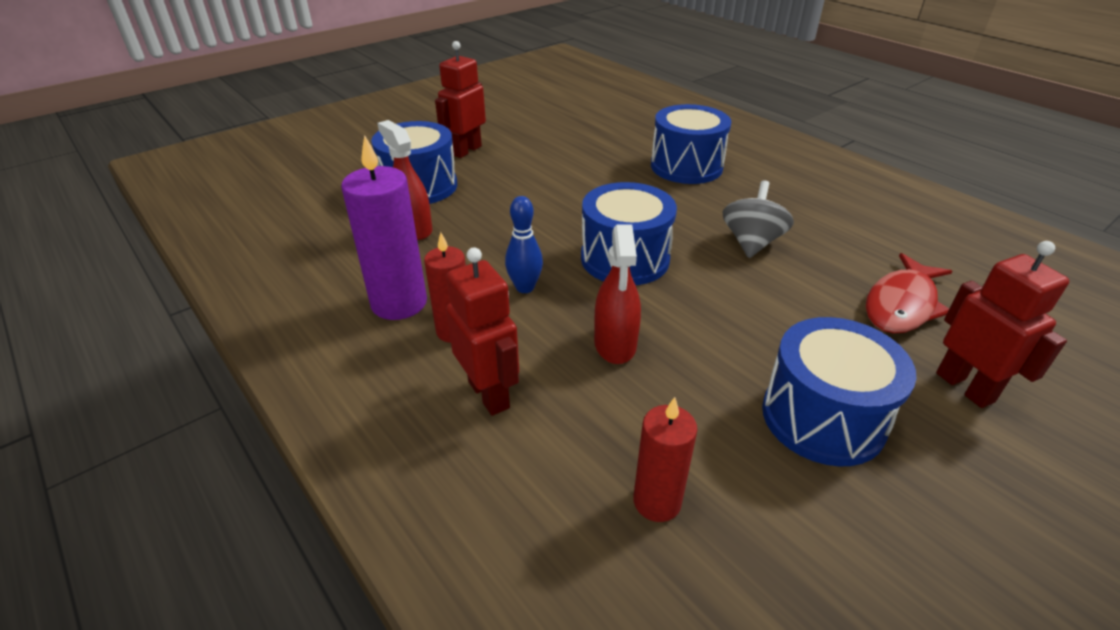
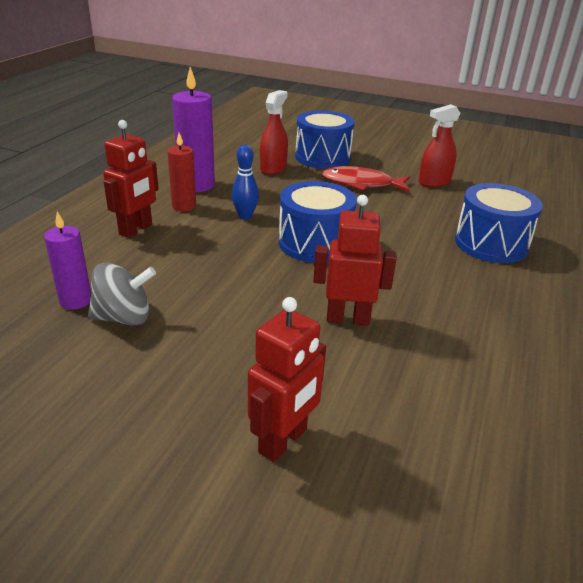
camera: 60 degrees right, 5 degrees down
(466, 150) = (387, 158): red robot -> red robot (348, 319)
(615, 344) = (211, 259): red spray bottle -> red spray bottle (434, 182)
(657, 501) = (75, 300): red candle -> purple candle
(751, 243) = (401, 295): grey spinning top -> grey spinning top (124, 317)
(822, 418) = (190, 358): blue drum -> none
(901, 304) = (386, 393): red fish -> red fish (361, 184)

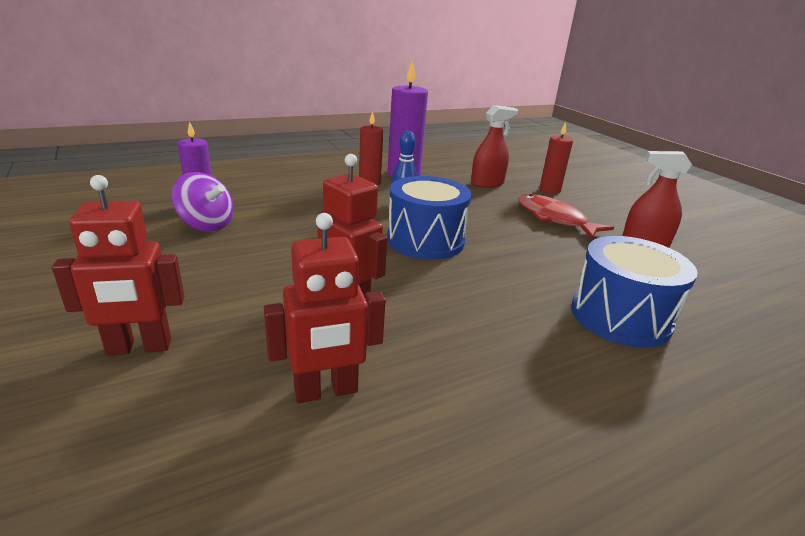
camera: 40 degrees right, 5 degrees down
(124, 317) = (206, 225): grey spinning top -> purple spinning top
(136, 229) = (311, 183): red robot -> red robot (326, 391)
(322, 157) = (549, 190): blue drum -> red candle

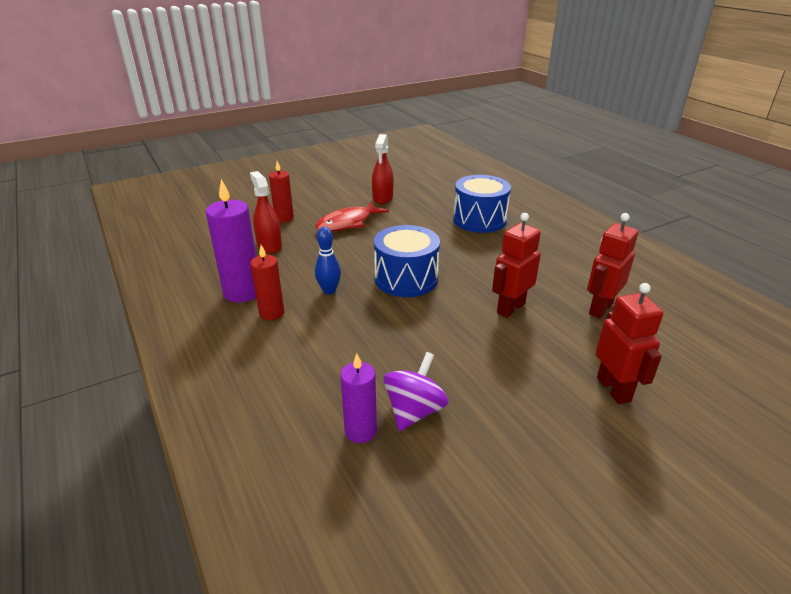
camera: 90 degrees left, 5 degrees up
(326, 391) = (600, 308): red robot -> red robot turned 120 degrees counterclockwise

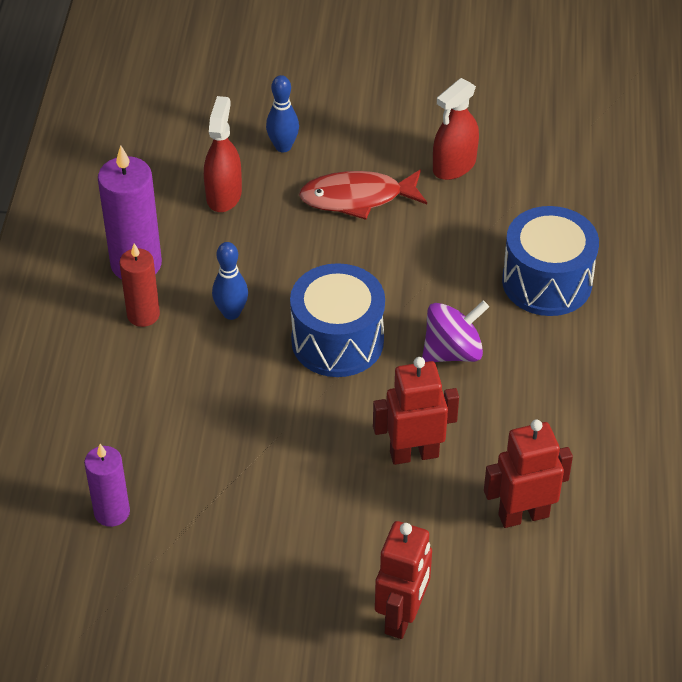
camera: 35 degrees right, 15 degrees up
(284, 218) = (283, 146): red candle -> blue bowling pin
(414, 411) = (179, 520): purple spinning top -> purple spinning top (452, 352)

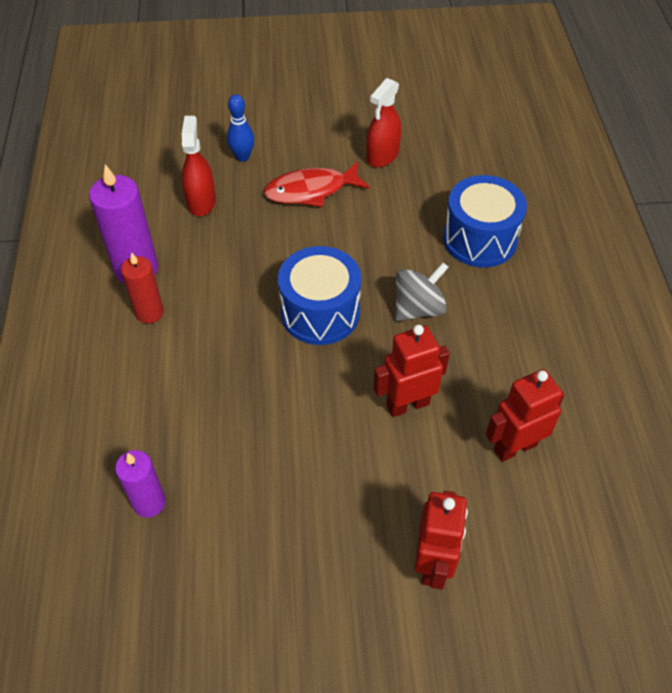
camera: 10 degrees left, 5 degrees up
(231, 313) = (225, 300): blue bowling pin -> none
(452, 352) = (418, 308): purple spinning top -> grey spinning top

